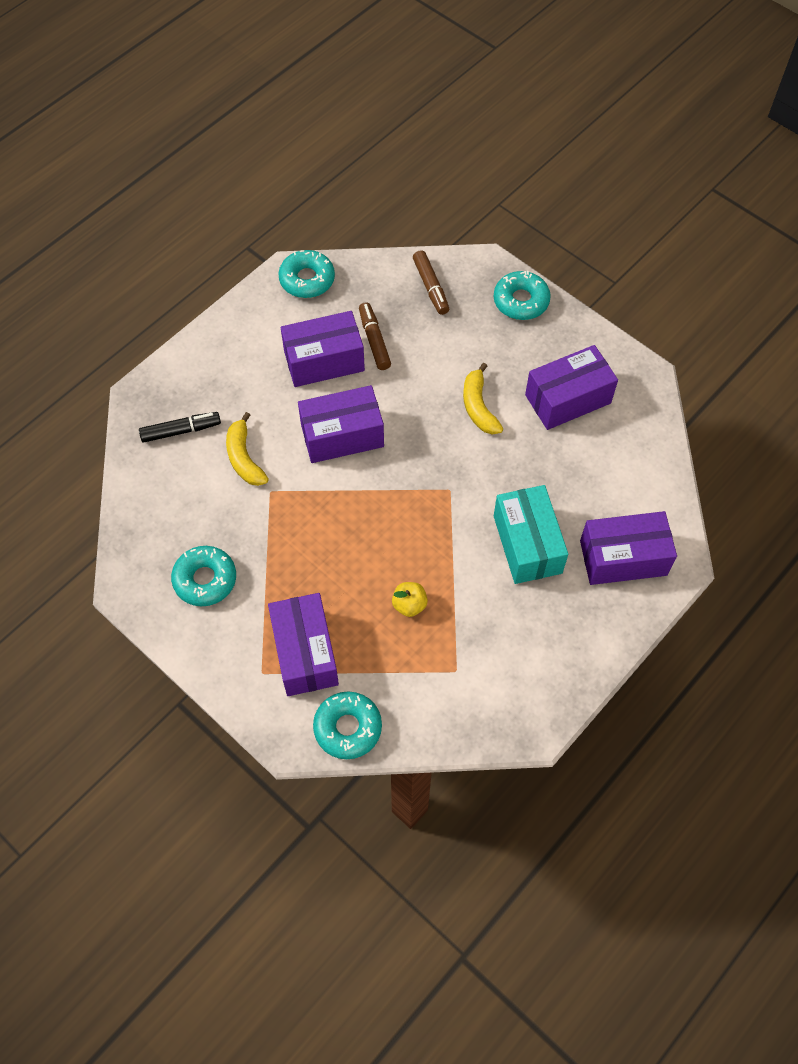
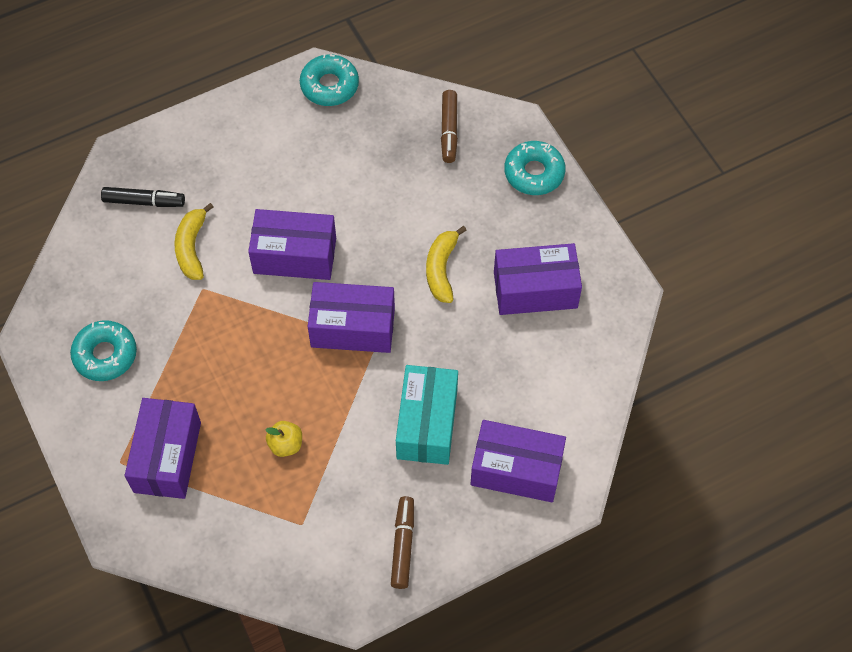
camera: 20 degrees right, 0 degrees up
(324, 361) = (310, 174): purple box -> purple box (353, 328)
(347, 728) = (176, 542): turquoise donut -> none
(374, 340) = (368, 168): brown marker -> brown marker (403, 545)

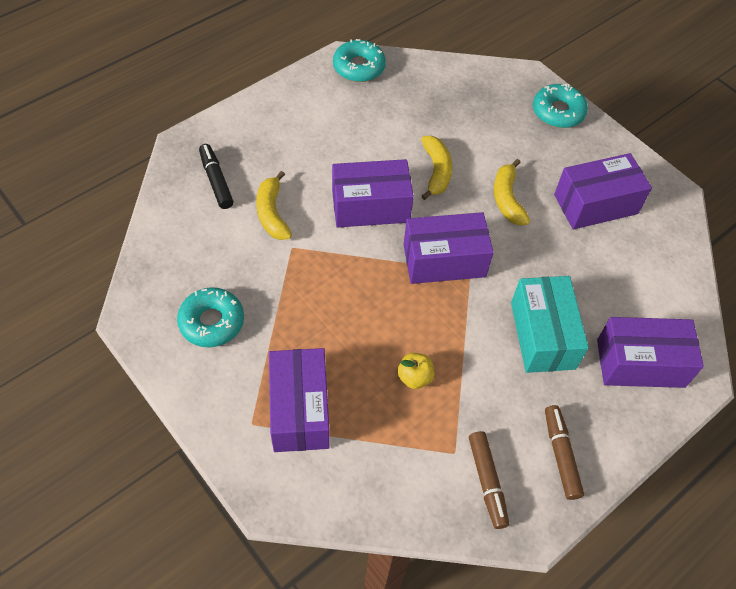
camera: 15 degrees left, 5 degrees down
(144, 201) = (216, 180): black marker -> black marker turned 105 degrees counterclockwise
(376, 225) = (436, 171): none -> yellow banana
(449, 130) = (474, 89): brown marker -> brown marker (487, 482)

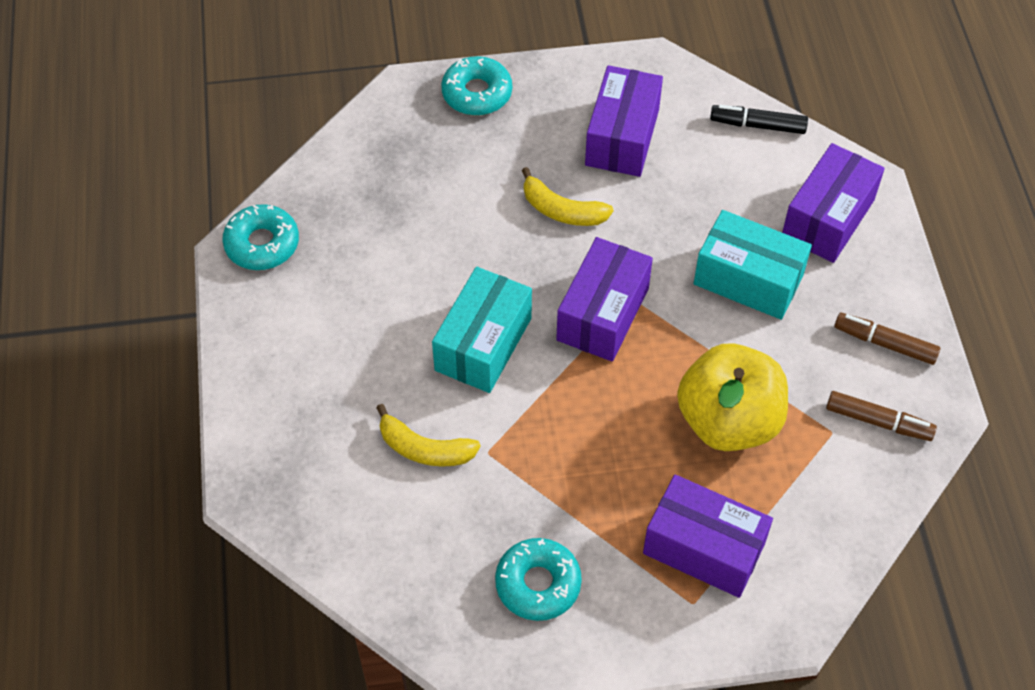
camera: 55 degrees left, 0 degrees up
(216, 180) = (332, 485): black marker -> black marker (757, 125)
(370, 206) = (483, 344): purple box -> turquoise box
(414, 377) = (728, 421): yellow apple -> yellow apple, size x2.46
(436, 171) = (478, 254): yellow banana -> none

